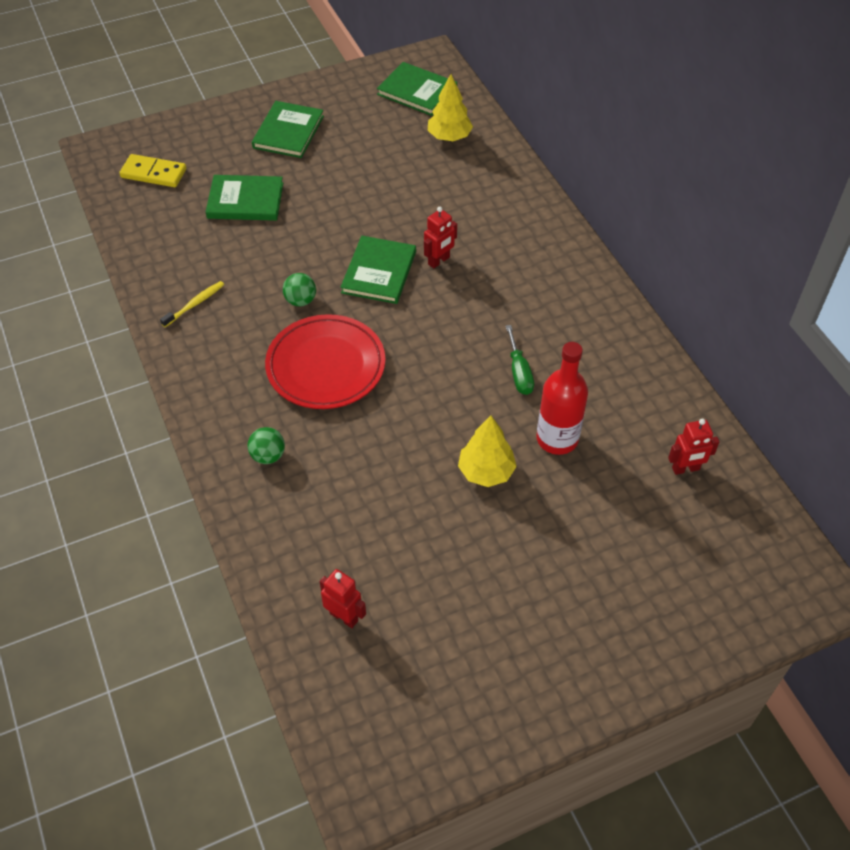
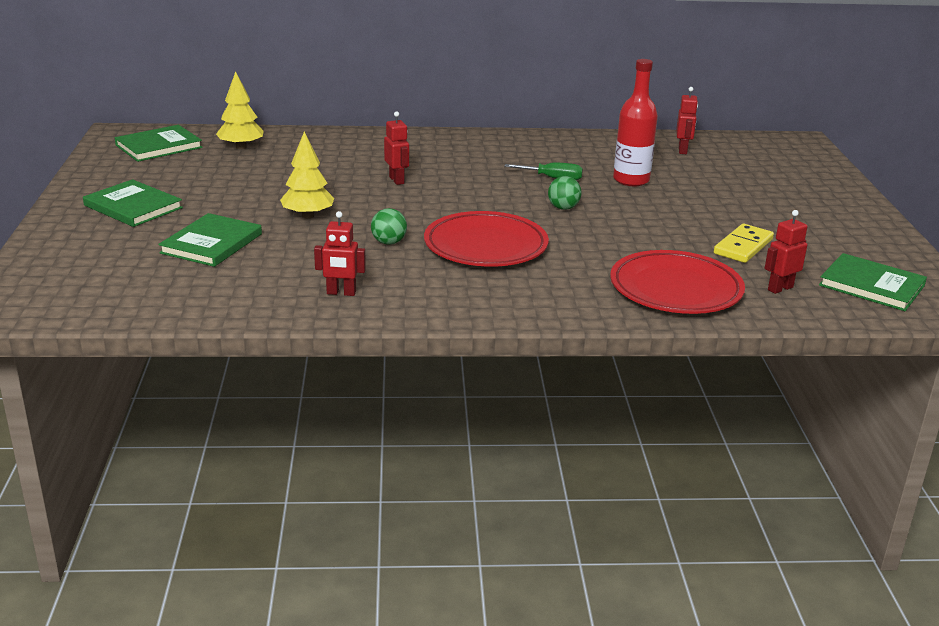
camera: 70 degrees left, 25 degrees down
(154, 173) = (98, 283): yellow domino -> yellow domino (743, 246)
(195, 304) = (341, 293): yellow toothbrush -> red robot
(268, 456) = (580, 290): green ball -> green ball (563, 208)
(302, 528) = (675, 289): none -> red plate
(379, 272) = (385, 204): green book -> green book (871, 286)
(486, 471) = (650, 209): yellow tree -> yellow tree (308, 216)

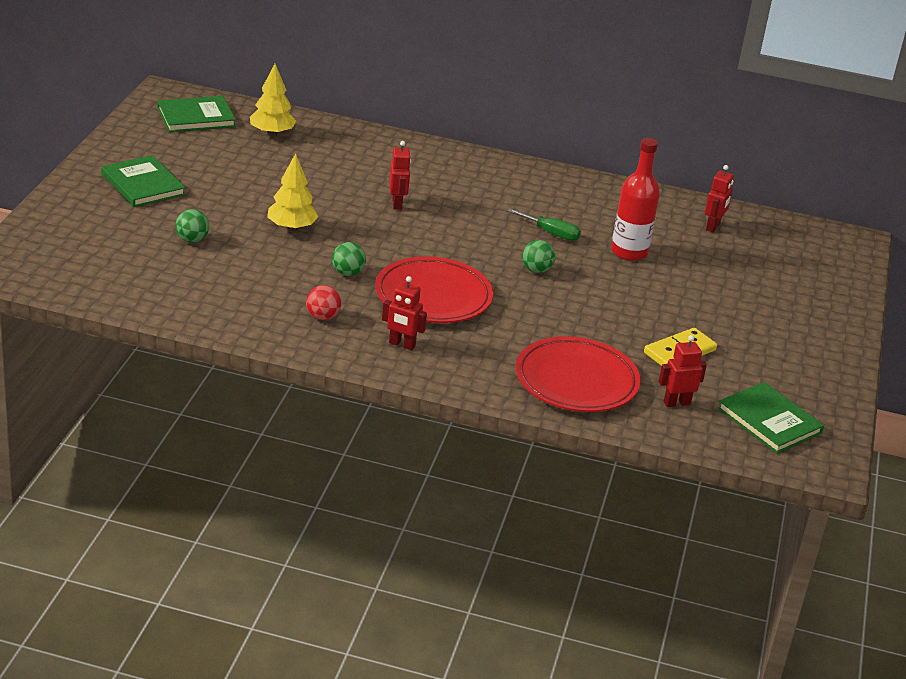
camera: 15 degrees right, 5 degrees up
(211, 243) = (192, 240): green book -> green ball
(341, 293) = (276, 316): red robot -> red robot (402, 344)
(390, 284) = (322, 317): none -> red ball

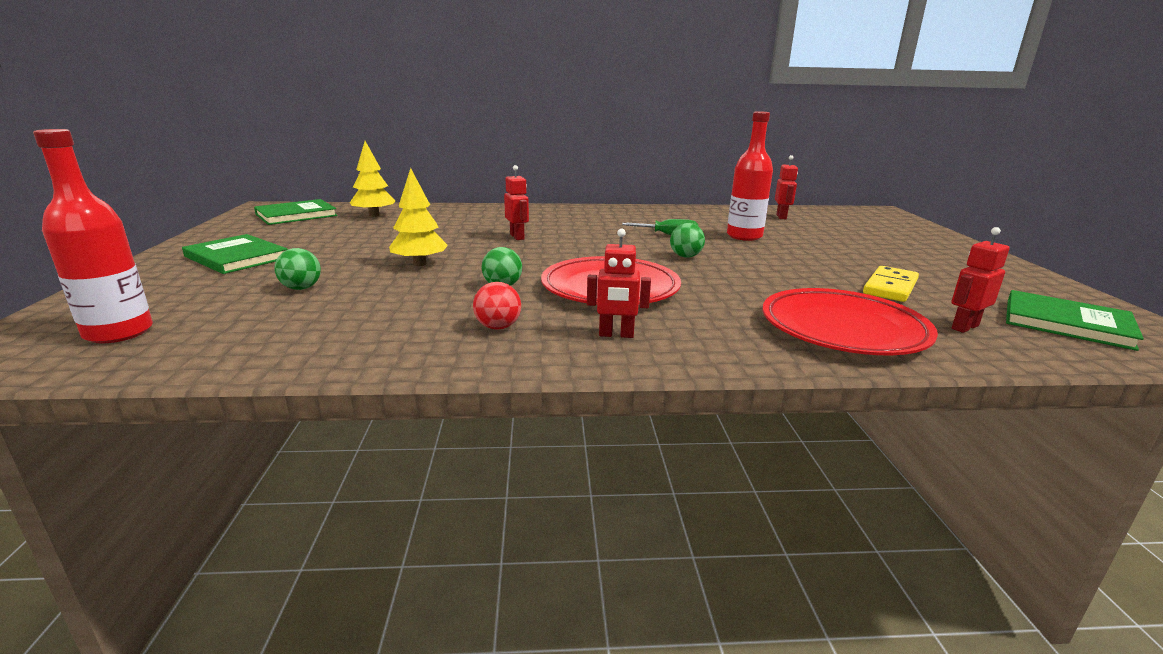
camera: 15 degrees left, 10 degrees down
(73, 262) = (119, 332): none -> red bottle

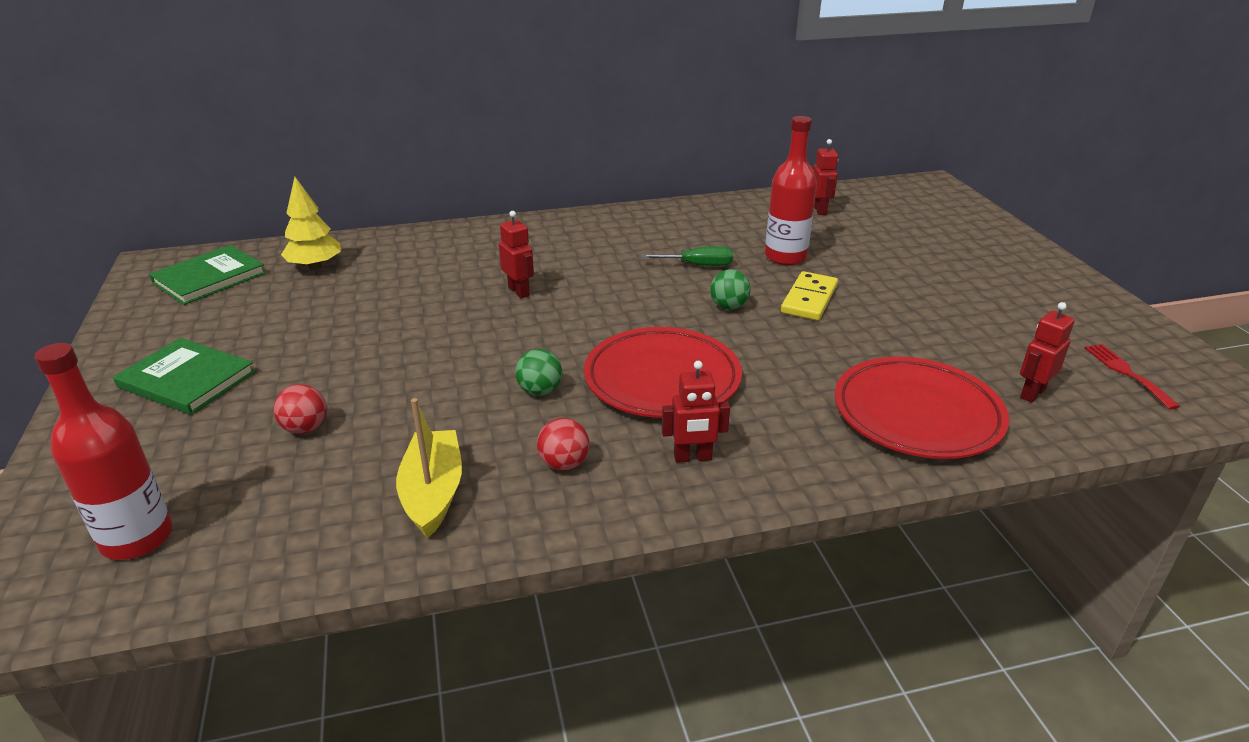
camera: 10 degrees left, 10 degrees up
(301, 288) = (305, 428): green ball -> red ball
(375, 332) = (433, 492): none -> yellow boat
(419, 264) = (424, 362): yellow tree -> none
(890, 287) = (955, 335): yellow domino -> yellow domino (809, 299)
(1066, 323) = (1126, 373): green book -> red fork

